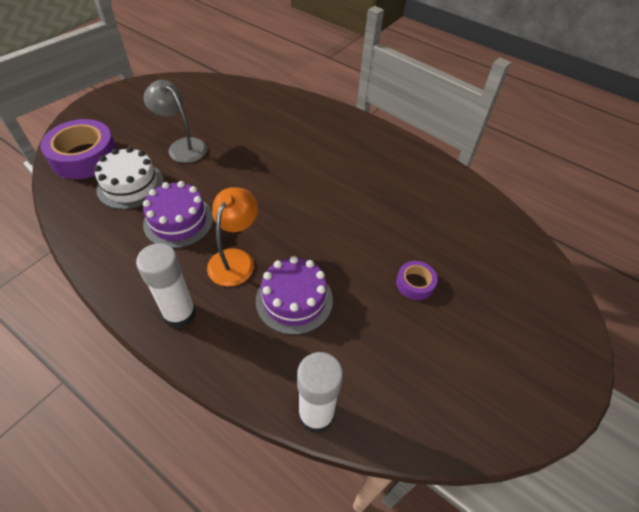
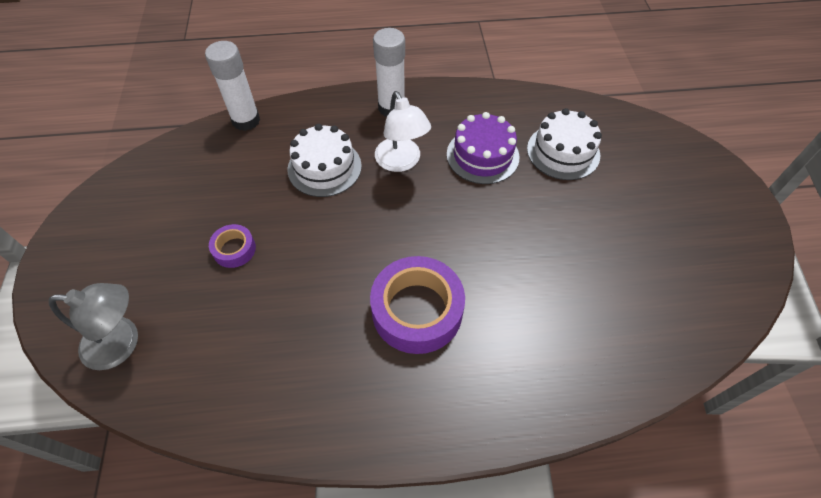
camera: 140 degrees right, 5 degrees up
(84, 157) = (639, 144): purple tape -> purple tape (417, 310)
(182, 146) = (591, 218): grey lamp -> grey lamp (122, 343)
(235, 259) = (401, 162): orange lamp -> white lamp
(294, 300) = (324, 167): purple cake -> white cake

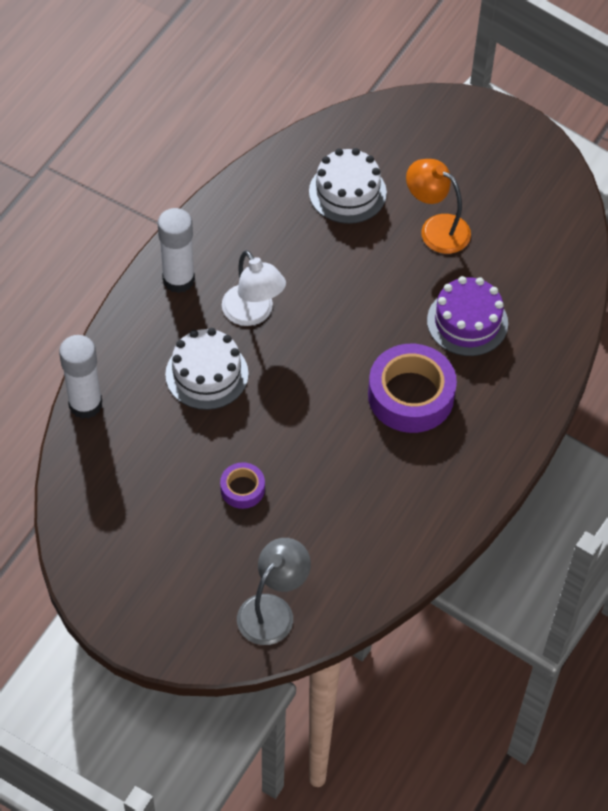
camera: 55 degrees left, 0 degrees up
(401, 162) = (253, 313): white lamp -> white lamp turned 45 degrees clockwise
(482, 155) = (299, 251): purple cake -> purple cake (467, 322)
(595, 225) = (436, 228): none -> orange lamp

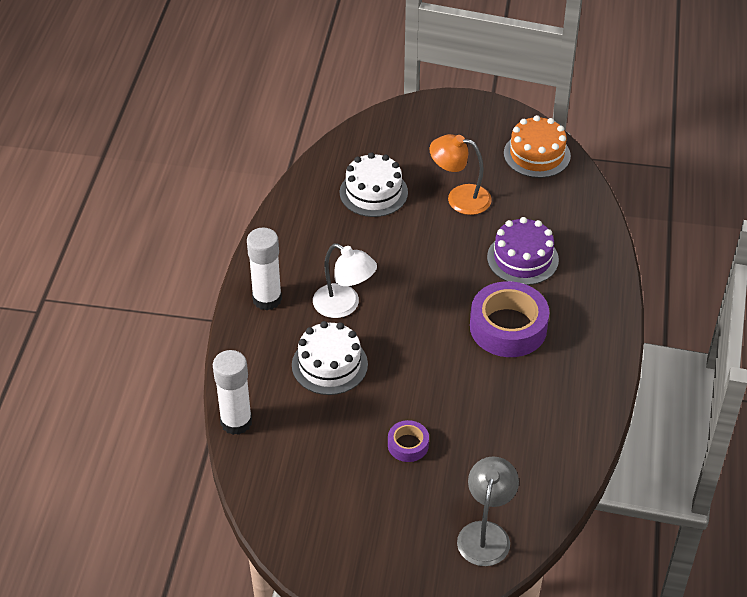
camera: 20 degrees left, 10 degrees down
(548, 203) = (537, 154): none -> orange cake

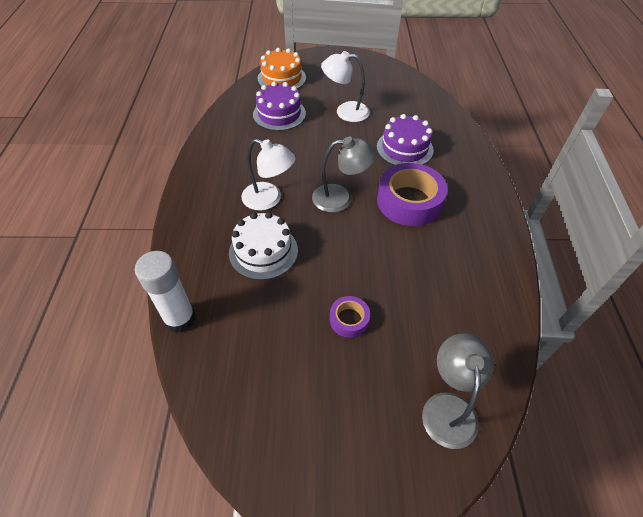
camera: 10 degrees left, 5 degrees up
(267, 299) = (202, 201): white glue stick -> none
(373, 192) = (279, 114): white cake -> purple cake
(428, 314) = (340, 198): none -> grey lamp
(459, 198) = (345, 111): orange lamp -> white lamp
(537, 154) = (393, 79): orange cake -> orange cake (281, 78)

